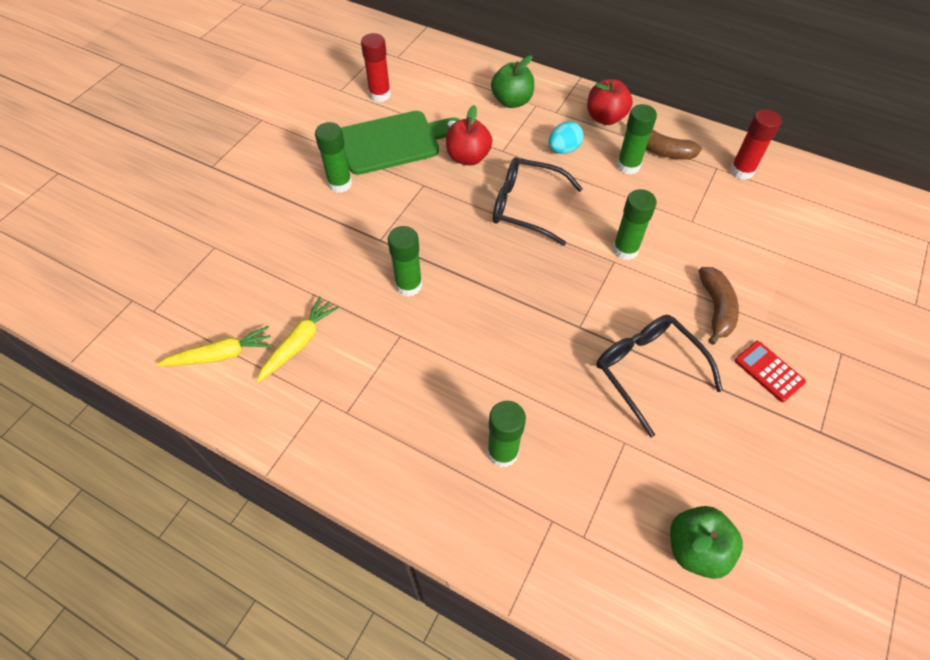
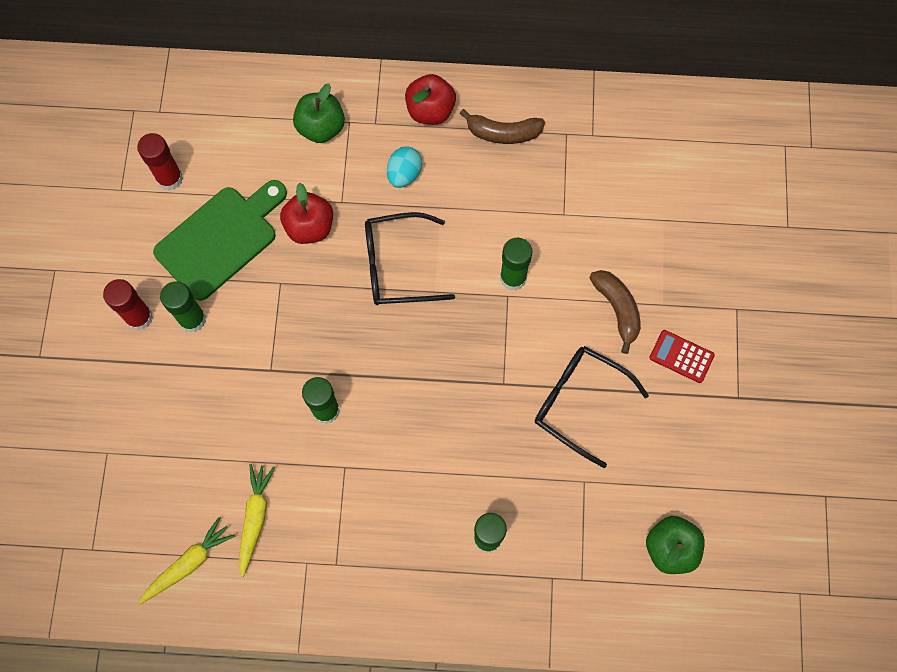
camera: 25 degrees left, 15 degrees up
(628, 166) = (478, 169): green glue stick -> none
(741, 171) = (592, 128): red glue stick -> red glue stick (139, 317)

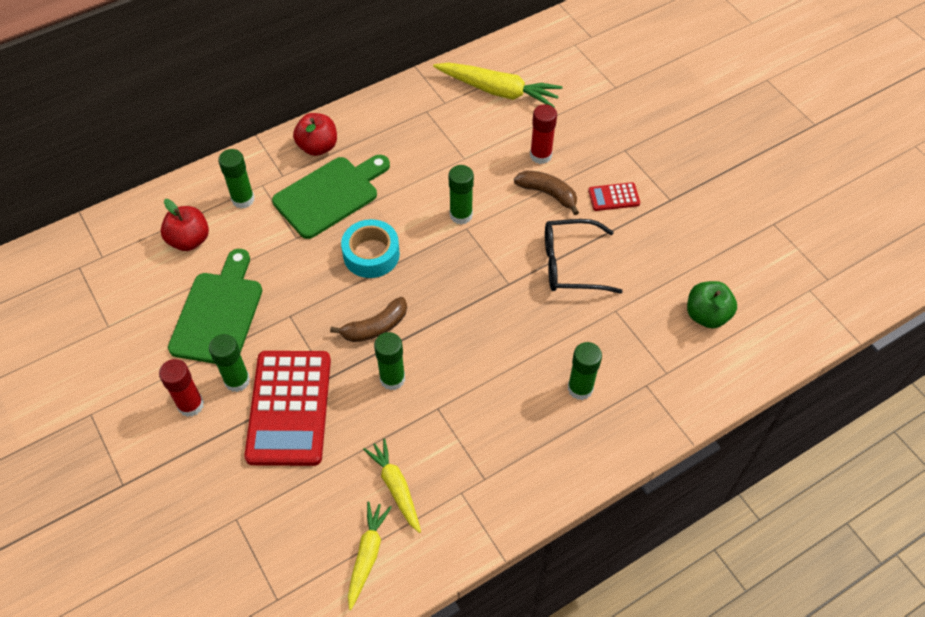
camera: 35 degrees left, 15 degrees down
(170, 178) = (145, 296): red glue stick -> red glue stick (540, 155)
(218, 377) = (289, 408): none -> red calculator
(310, 227) = (284, 266): red apple -> red apple (189, 240)
(321, 127) = (243, 199): green apple -> green glue stick
(397, 266) = (371, 254): black glasses -> turquoise tape
(404, 174) = (330, 195): turquoise egg -> green cutting board
(503, 133) = (381, 133): brown banana -> brown banana (375, 327)
(658, 155) = (498, 91): none -> yellow carrot

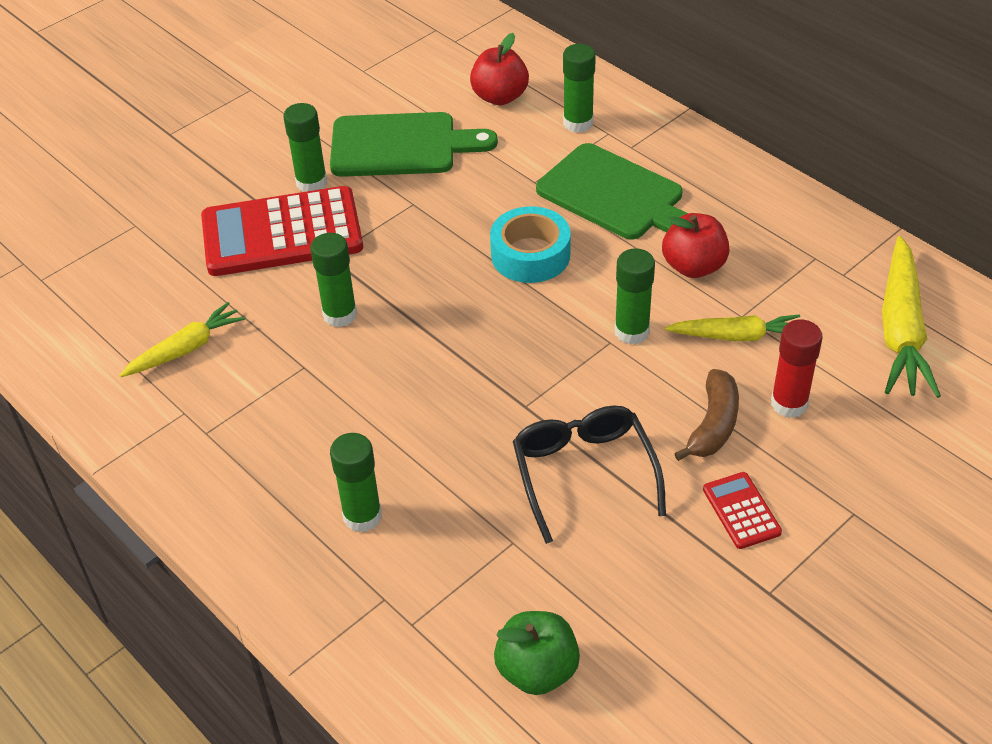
camera: 80 degrees right, 10 degrees down
(191, 405) = (273, 156): red glue stick -> none
(318, 147) = (694, 166): red apple -> red apple (693, 266)
(367, 555) = (95, 342): yellow carrot -> yellow carrot (736, 336)
(375, 327) = (415, 283): brown banana -> none

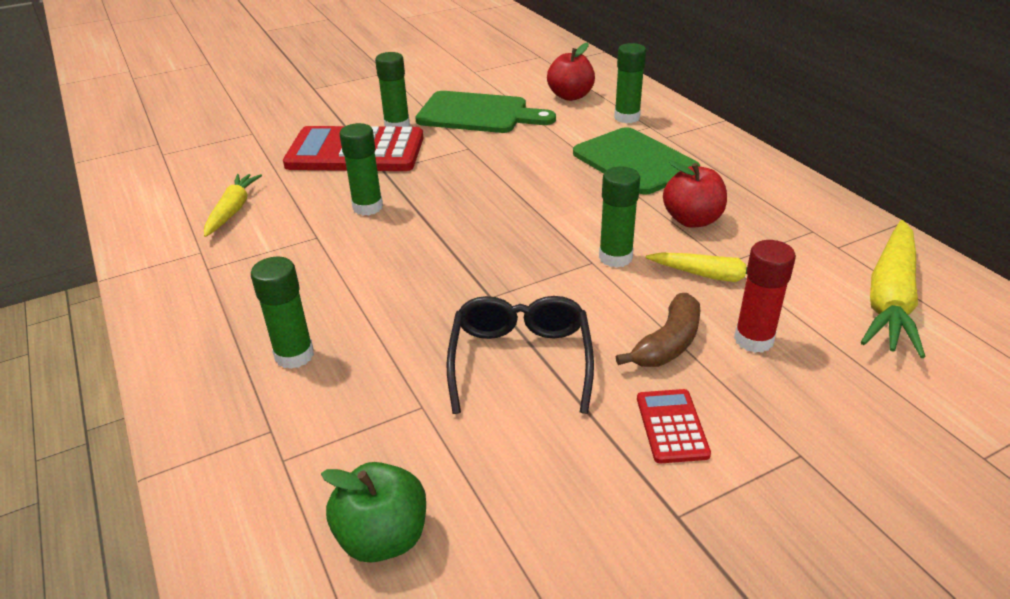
camera: 15 degrees right, 10 degrees down
(186, 349) = (233, 210): yellow carrot -> yellow carrot turned 60 degrees counterclockwise
(530, 255) = (548, 192): turquoise tape -> none

